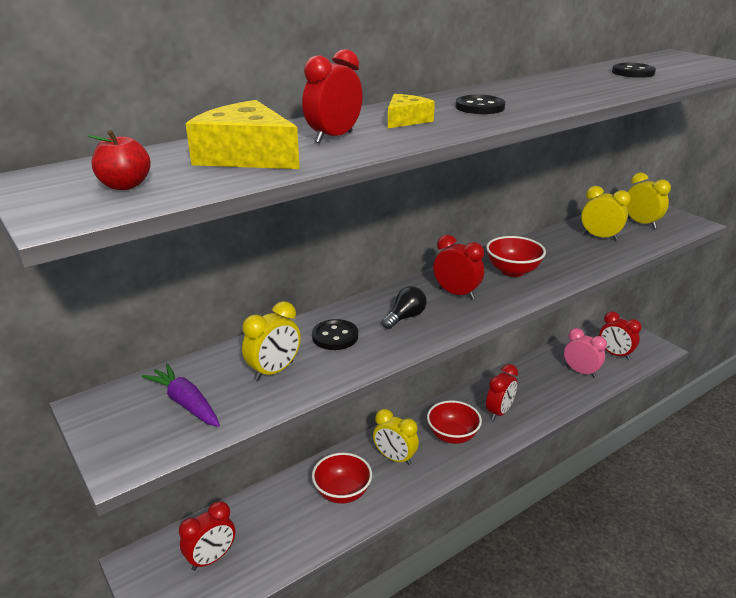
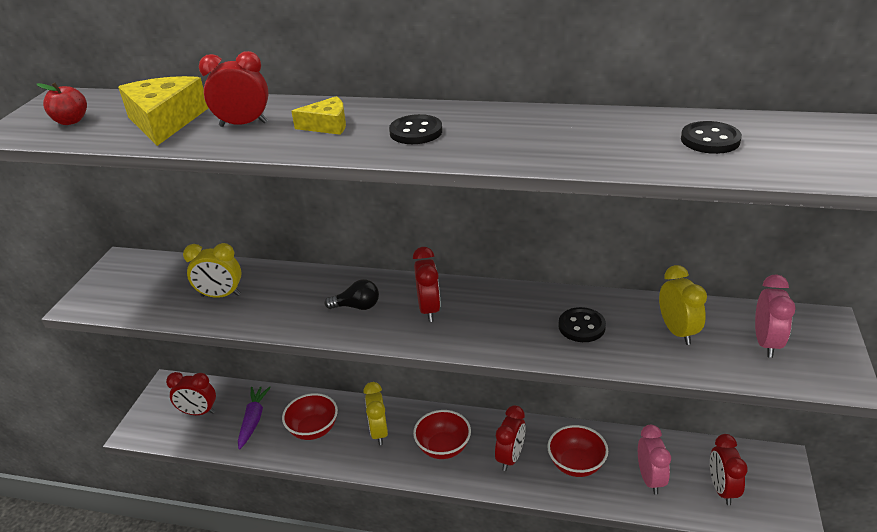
camera: 50 degrees right, 5 degrees up
(186, 403) = (153, 287): purple carrot -> purple carrot (253, 420)
(335, 336) = (291, 293): black button -> black button (581, 326)
(499, 412) = (510, 457): red clock -> red clock turned 60 degrees counterclockwise
(513, 271) = (514, 317): red bowl -> red bowl (576, 464)
(641, 223) = (766, 343): yellow clock -> pink clock

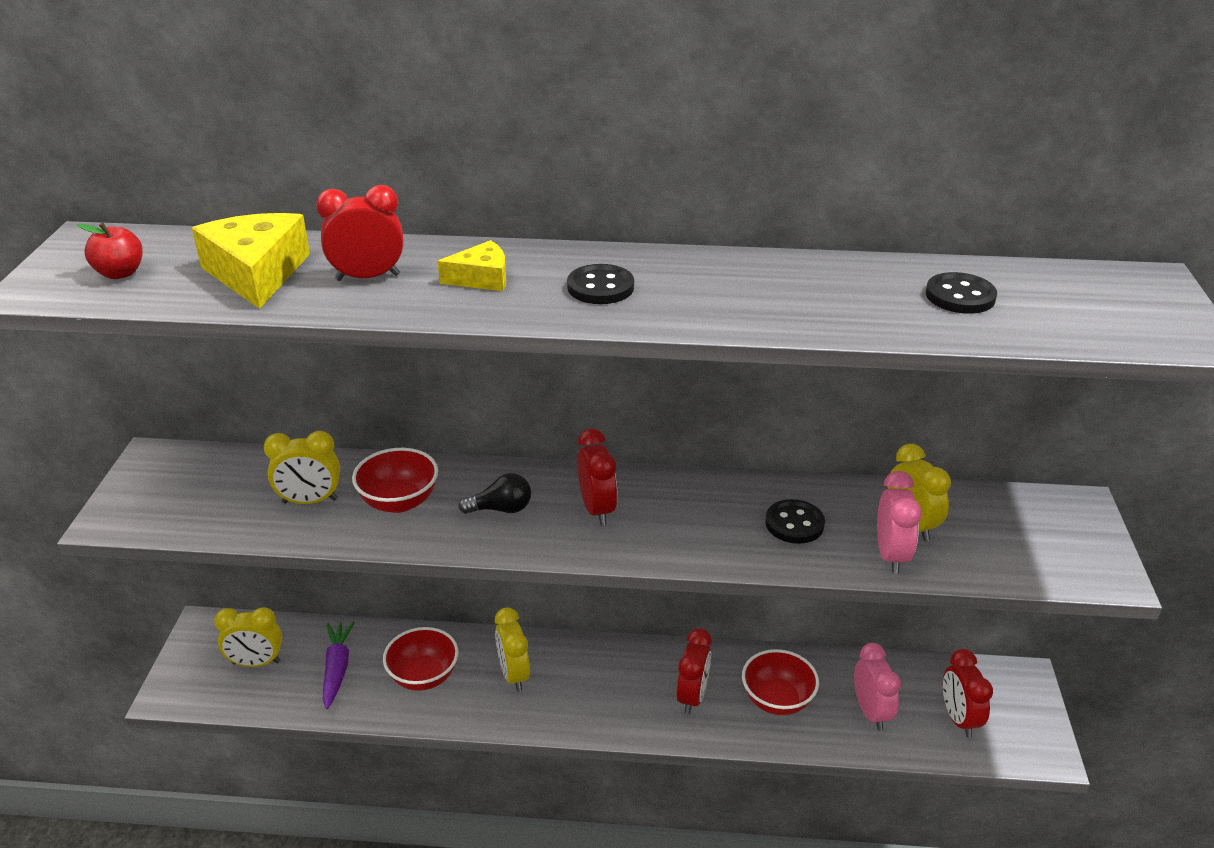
camera: 10 degrees left, 0 degrees up
(198, 412) = (256, 662): red clock -> yellow clock
(443, 448) = (603, 689): red bowl -> red bowl (399, 502)
(766, 343) = (1017, 535): pink clock -> pink clock (891, 555)

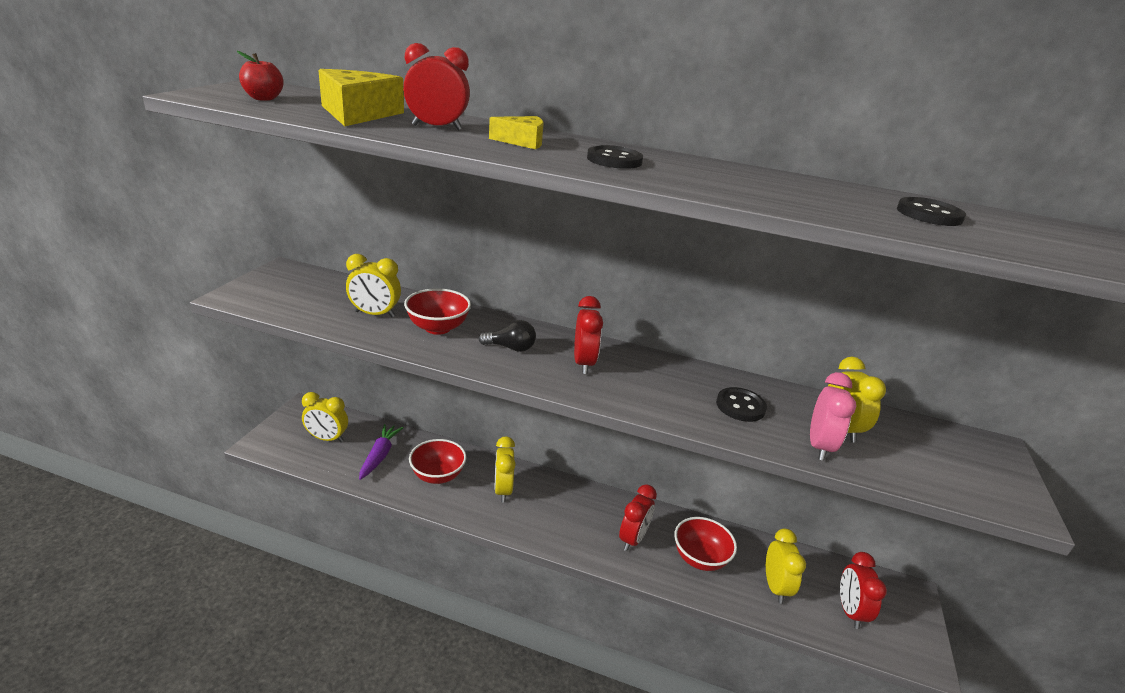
camera: 10 degrees right, 5 degrees down
(871, 712) = (775, 587): pink clock -> yellow clock

